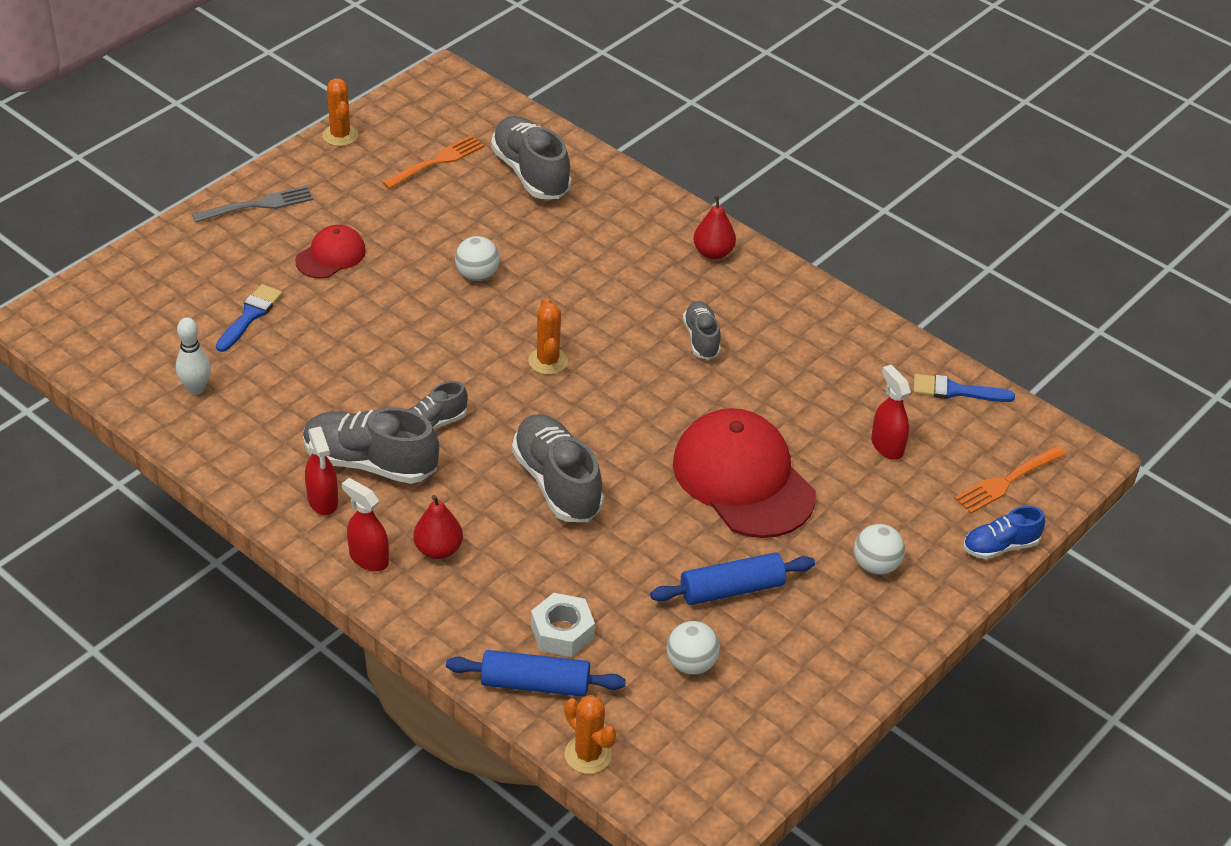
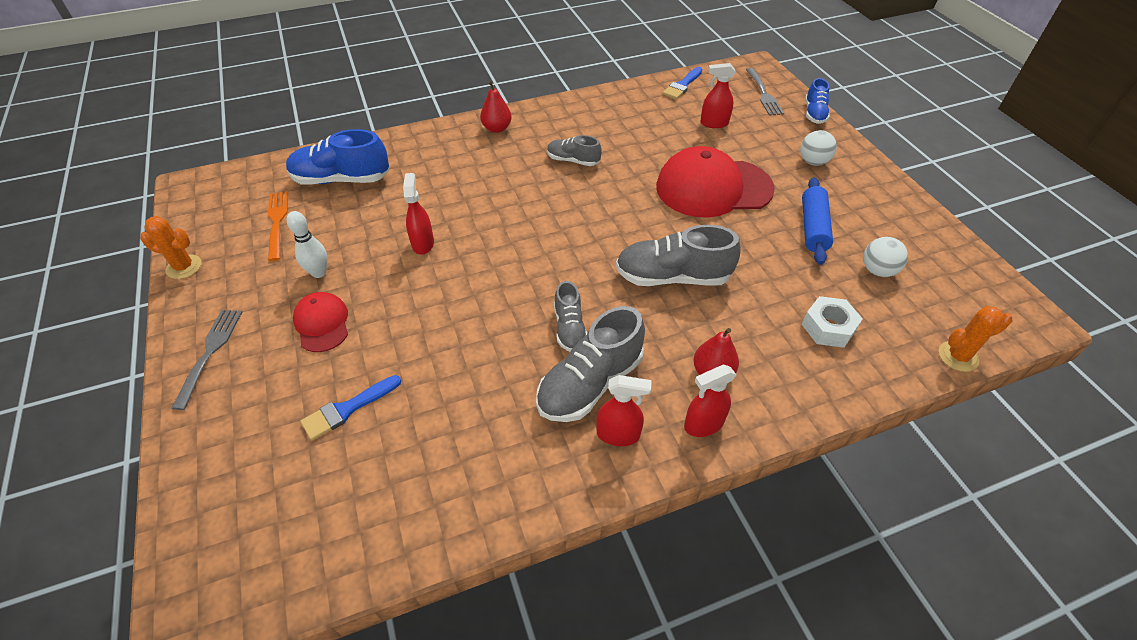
camera: 60 degrees left, 5 degrees up
(196, 388) = (411, 489): white bowling pin -> white bowling pin (319, 272)
(250, 316) = (347, 409): blue brush -> blue brush turned 90 degrees counterclockwise
(477, 275) = (423, 243): white ball -> red spray bottle
(531, 173) = (341, 179): grey shoe -> blue shoe
(535, 684) = (878, 362): blue rolling pin -> none
(548, 361) = (543, 238): orange cactus -> none
(1007, 480) = (763, 93): orange fork -> grey fork

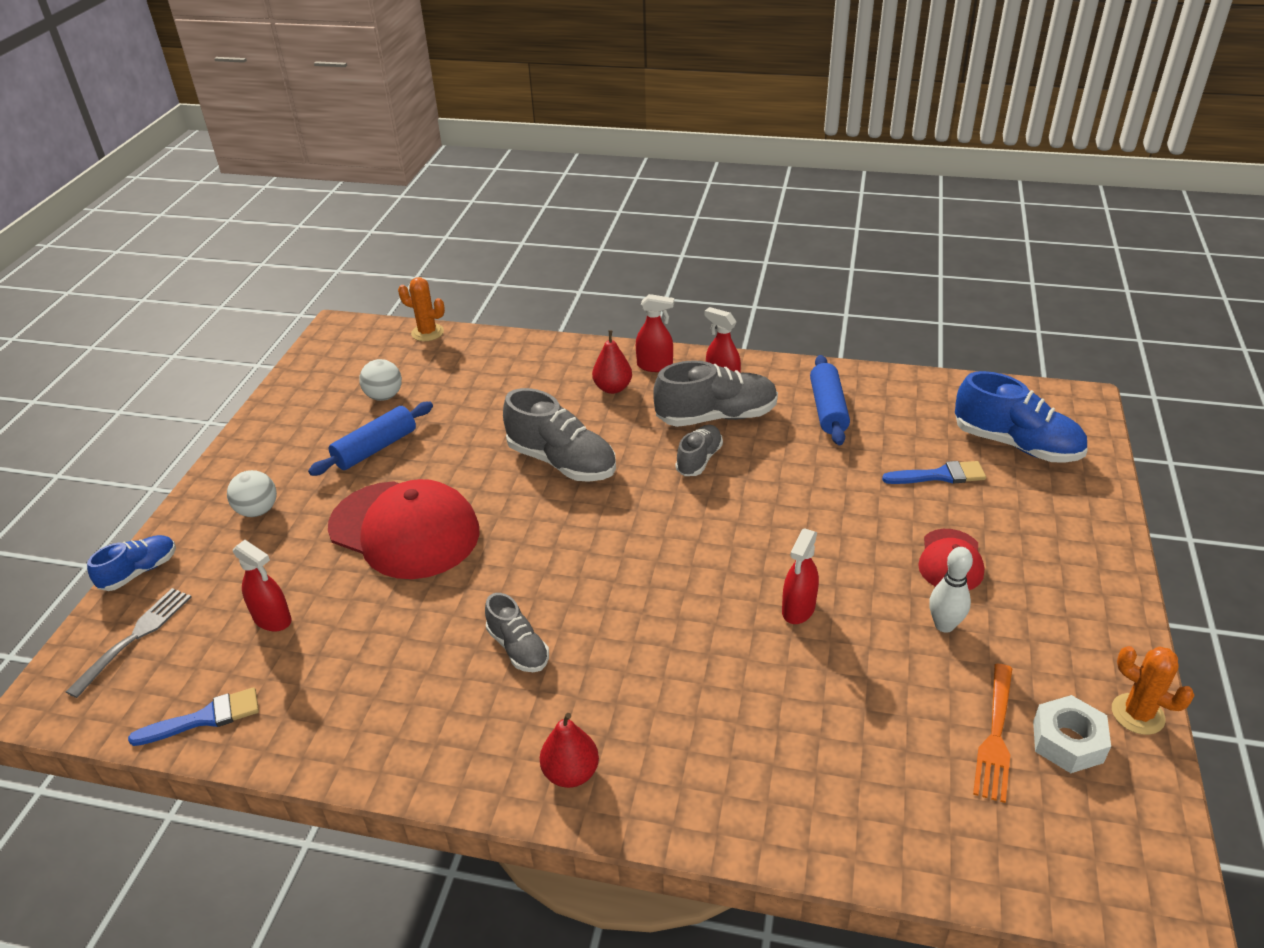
camera: 145 degrees left, 10 degrees down
(209, 353) = (1084, 578): grey fork -> none
(341, 179) = (877, 780): blue shoe -> blue shoe (1016, 444)
(488, 449) = (828, 409): none -> blue rolling pin
(828, 327) = (487, 379): white nut -> white nut (1067, 741)

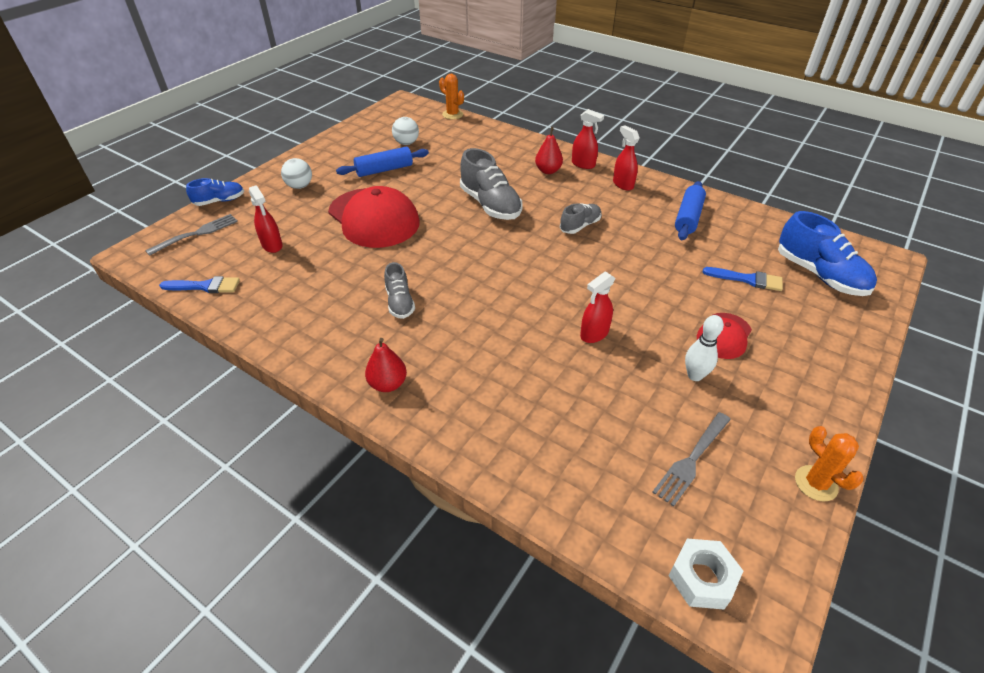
camera: 20 degrees right, 5 degrees up
(716, 416) = (607, 203): grey shoe -> none
(995, 735) = (692, 459): orange fork -> grey fork
(1067, 741) = (747, 482): white nut -> white nut (702, 578)

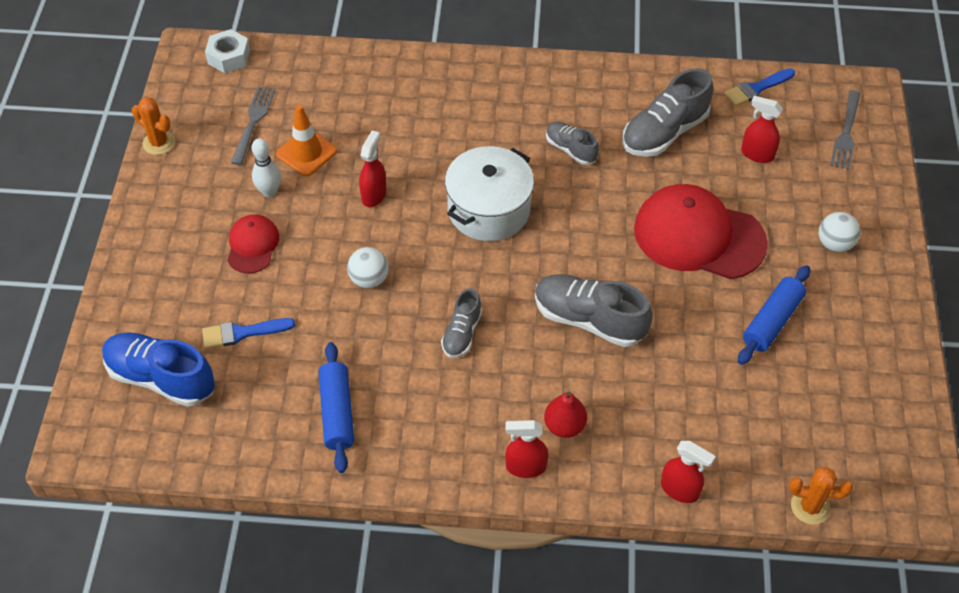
camera: 150 degrees right, 10 degrees up
(220, 201) = (887, 181): blue shoe -> none
(315, 285) = (664, 132): none -> grey shoe
(388, 384) = (513, 80): red pear -> none
(406, 143) = (802, 393): white ball -> white ball (369, 279)
(504, 286) = (488, 209): none -> white pot
(623, 184) = (448, 445): red spray bottle -> red spray bottle (680, 490)
(643, 399) = (306, 152): none -> orange traffic cone

